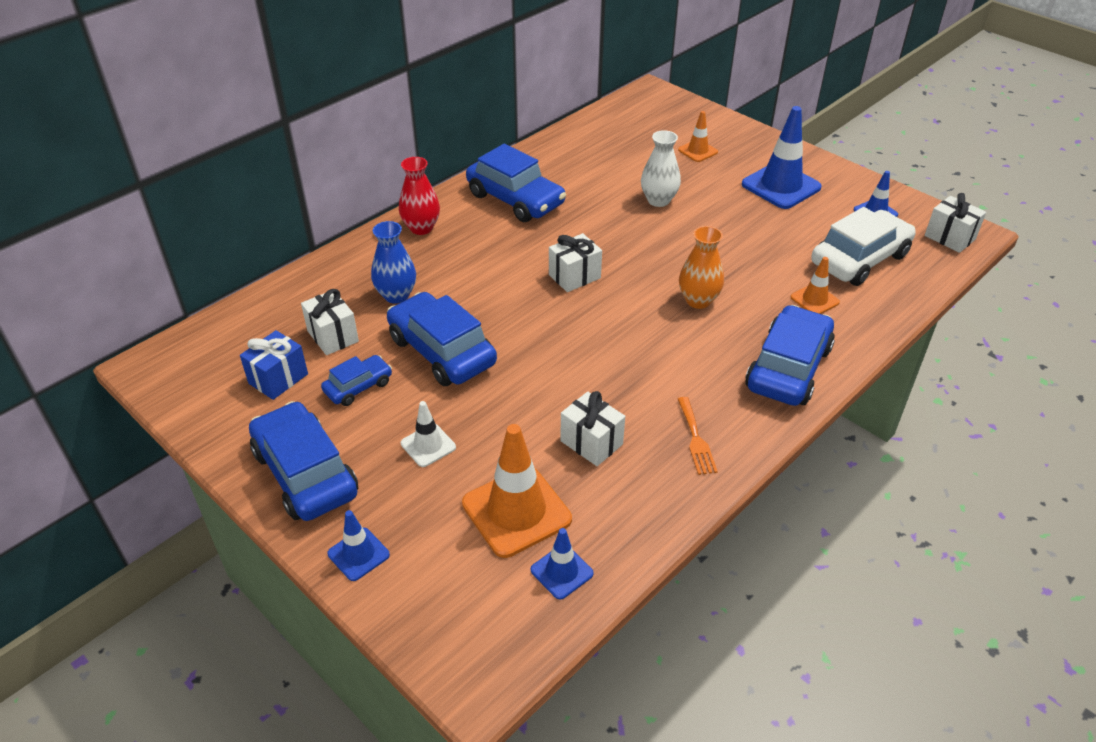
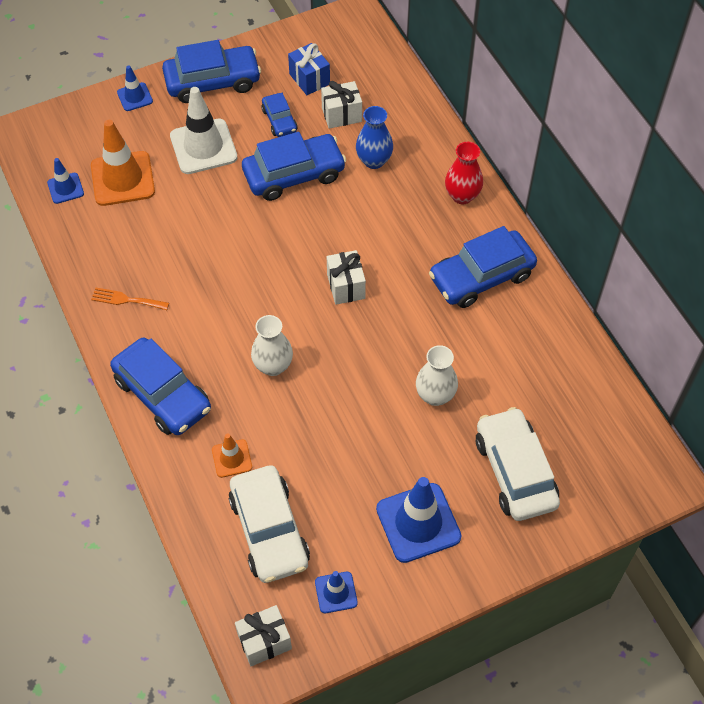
camera: 110 degrees right, 15 degrees up
(428, 445) = (203, 147): white traffic cone -> white traffic cone, size x1.89
(591, 442) = (157, 237): white gift -> none
(698, 151) = (515, 471): orange traffic cone -> white car
(698, 300) = (273, 366): orange vase -> white vase

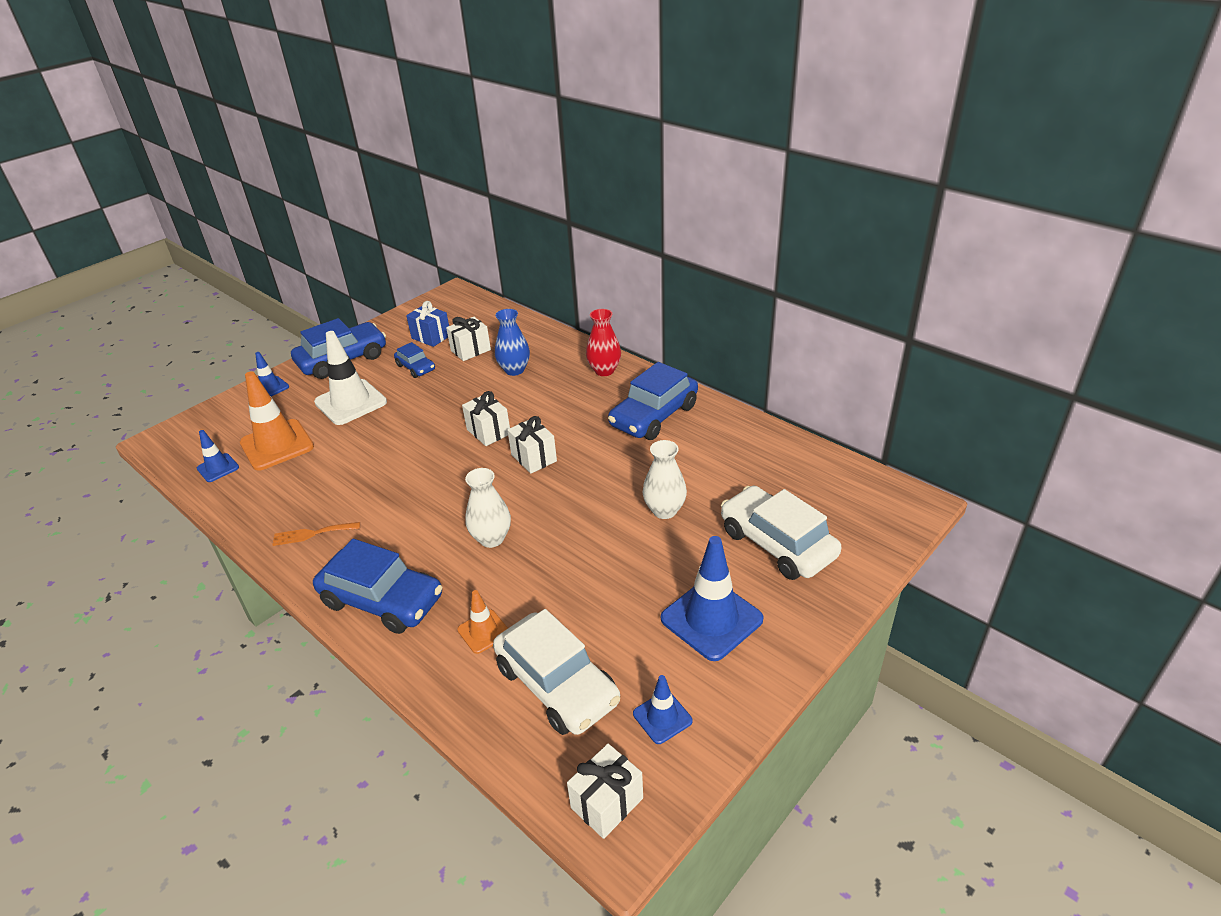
camera: 20 degrees left, 20 degrees down
(294, 175) = (446, 397): blue car -> none
(317, 236) = (488, 432): none -> white gift

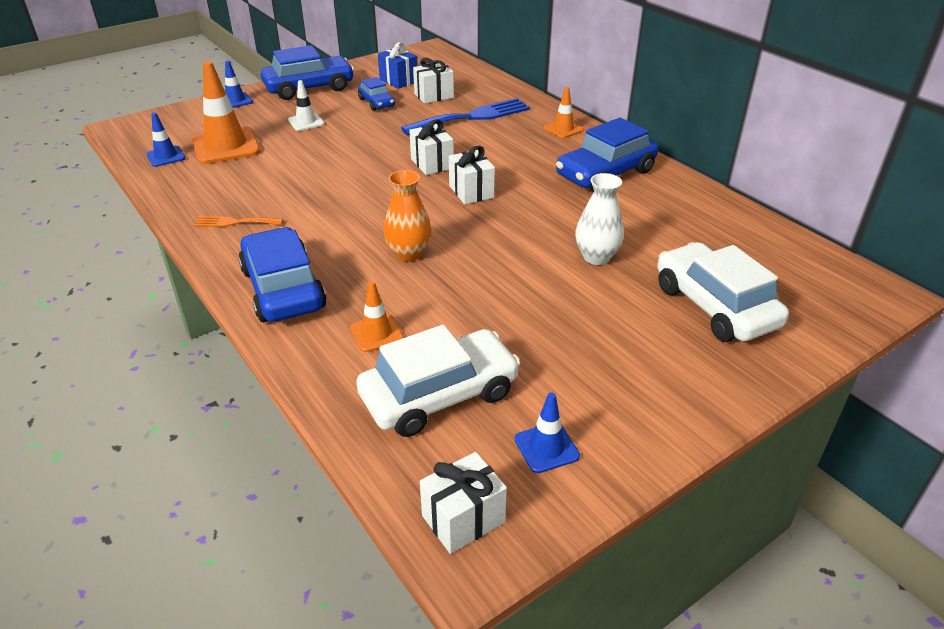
camera: 10 degrees right, 0 degrees up
(351, 402) = (306, 122): white traffic cone -> white traffic cone, size x0.53
(382, 600) = (283, 289): blue car -> blue car turned 150 degrees counterclockwise
(491, 538) = (409, 253): white vase -> orange vase
(514, 370) = (472, 117): blue vase -> blue fork
(557, 684) = (439, 395): white car -> white car turned 90 degrees counterclockwise
(604, 370) = (563, 129): red vase -> orange traffic cone
(711, 619) = (624, 364): blue traffic cone -> none

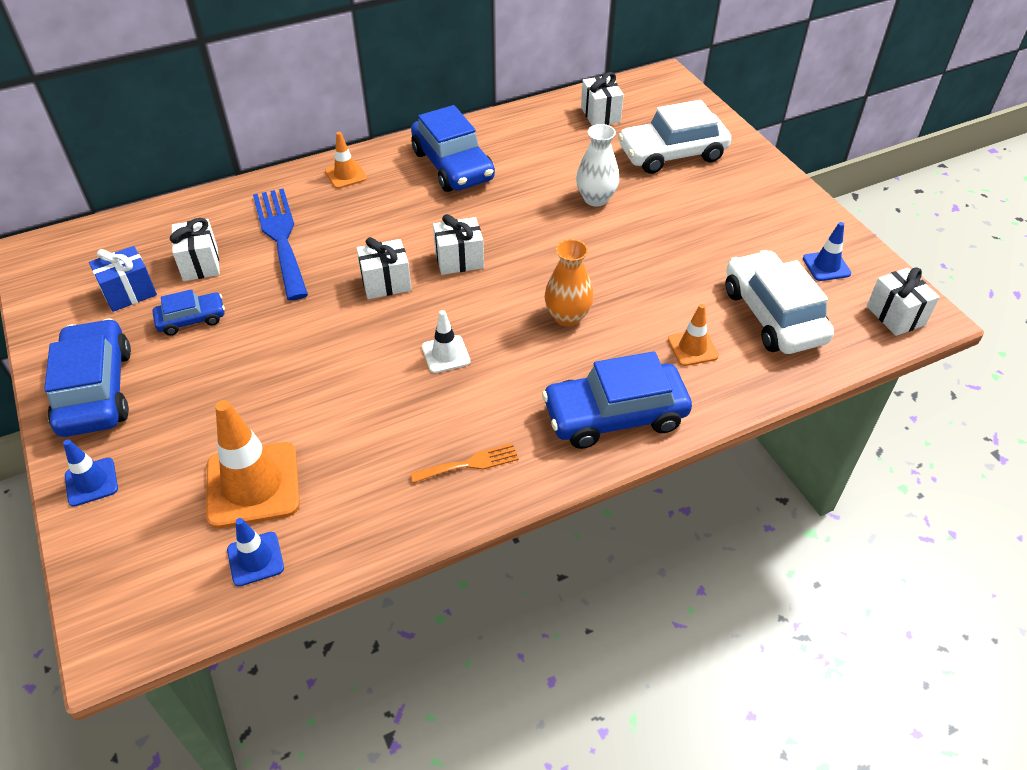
camera: 80 degrees left, 10 degrees up
(234, 222) = (470, 464): orange fork -> orange fork turned 120 degrees counterclockwise
(306, 122) = (216, 395): white traffic cone -> white traffic cone (446, 354)
(757, 249) = (600, 115): none -> white gift

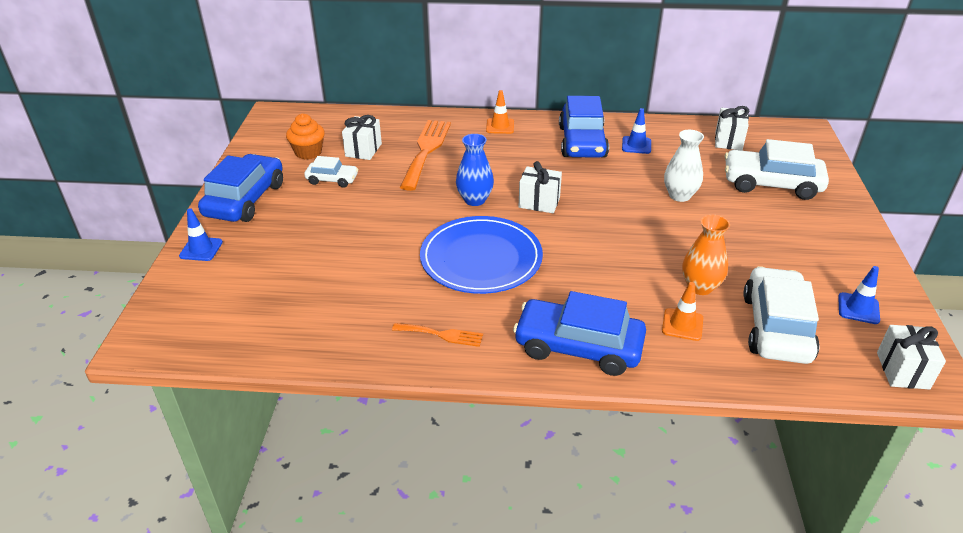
camera: 30 degrees right, 10 degrees down
(129, 293) = (308, 152): blue gift -> orange cupcake
(191, 319) = (332, 180): blue car -> white car
(253, 485) = (290, 289): orange traffic cone -> none
(255, 559) = (255, 333): blue traffic cone -> blue traffic cone (636, 145)
(281, 238) = (426, 150): blue fork -> orange fork
(386, 283) = (475, 200): white gift -> blue vase
(446, 354) = (481, 258): white traffic cone -> blue plate
(567, 317) = (593, 266): orange vase -> orange vase (700, 287)

